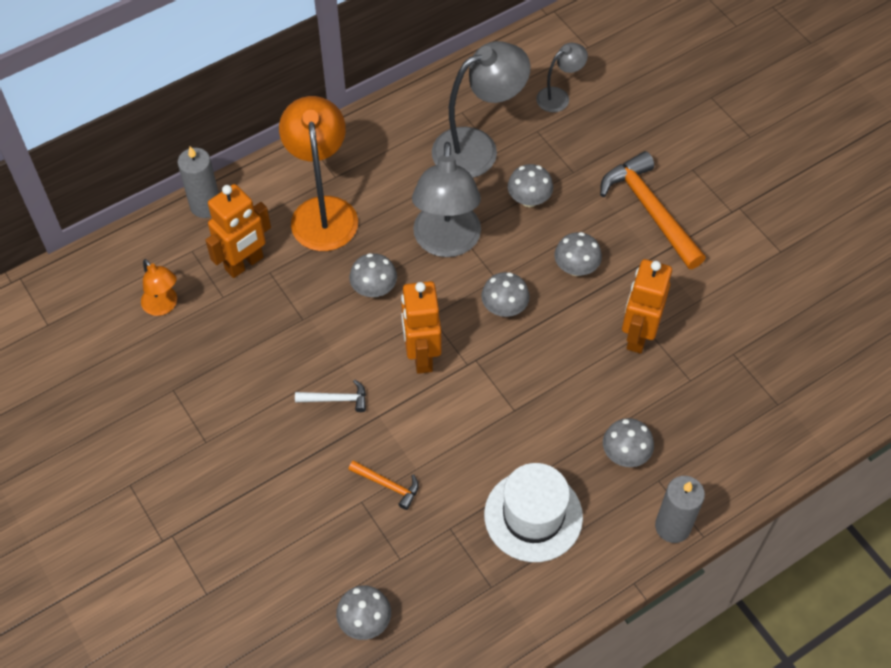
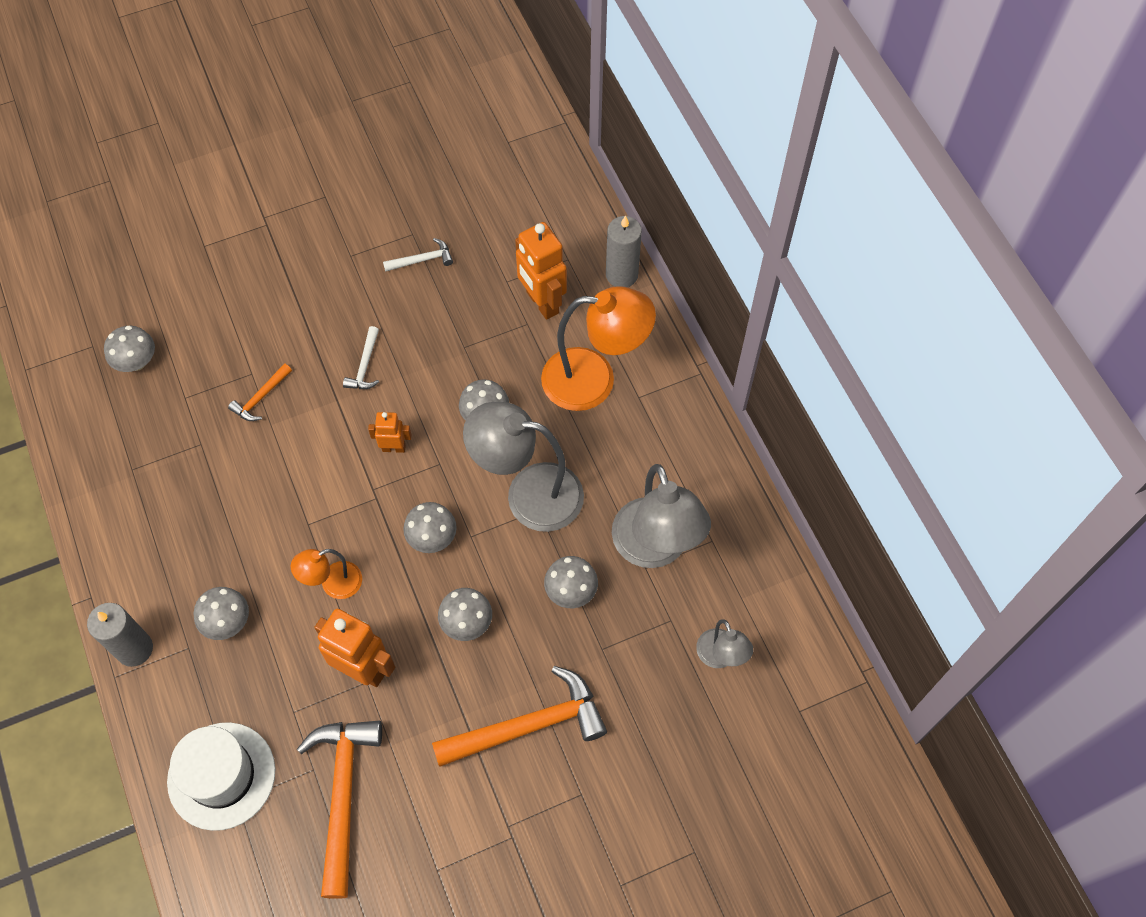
camera: 100 degrees right, 5 degrees up
(163, 306) = (507, 232): orange lamp -> orange lamp (333, 584)
(205, 374) = (422, 260): none -> white hammer
(421, 356) = (394, 448): orange robot -> orange robot, size x0.55
(533, 516) = (189, 519): white hat -> white hat (221, 776)
(747, 327) = (342, 796): none -> orange hammer

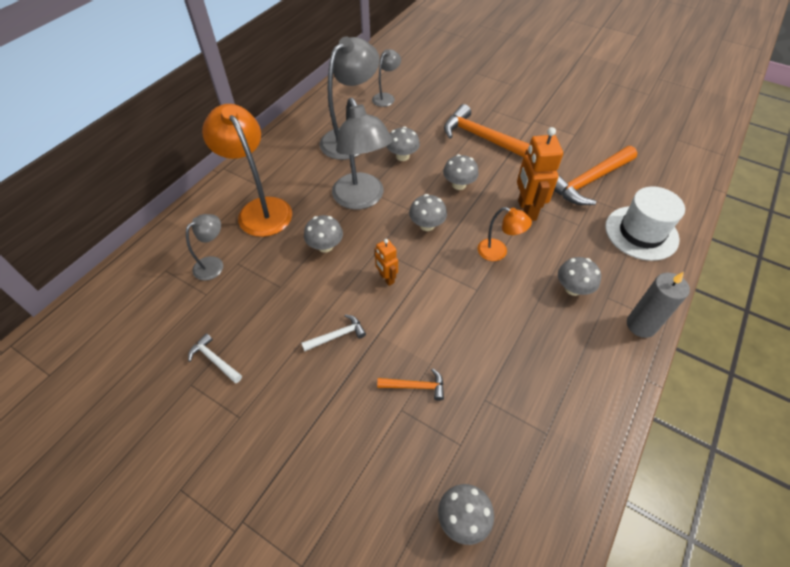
camera: 125 degrees left, 10 degrees down
(542, 303) = (214, 264): orange robot -> grey lamp
(621, 275) = (164, 235): grey candle -> none

